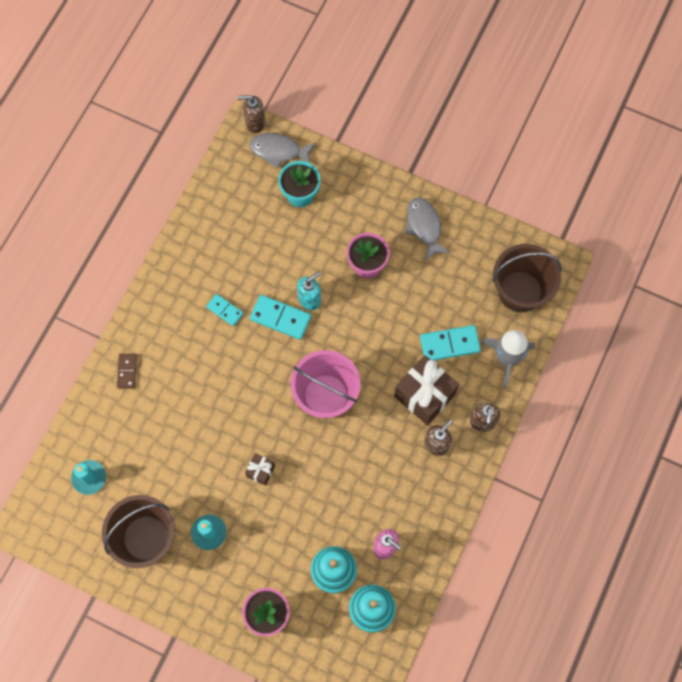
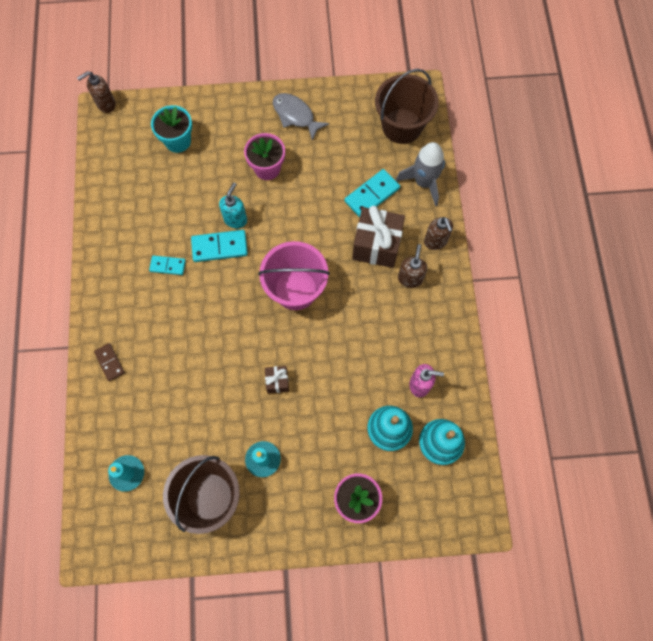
camera: 30 degrees left, 0 degrees up
(279, 151) = (139, 116): grey fish -> none

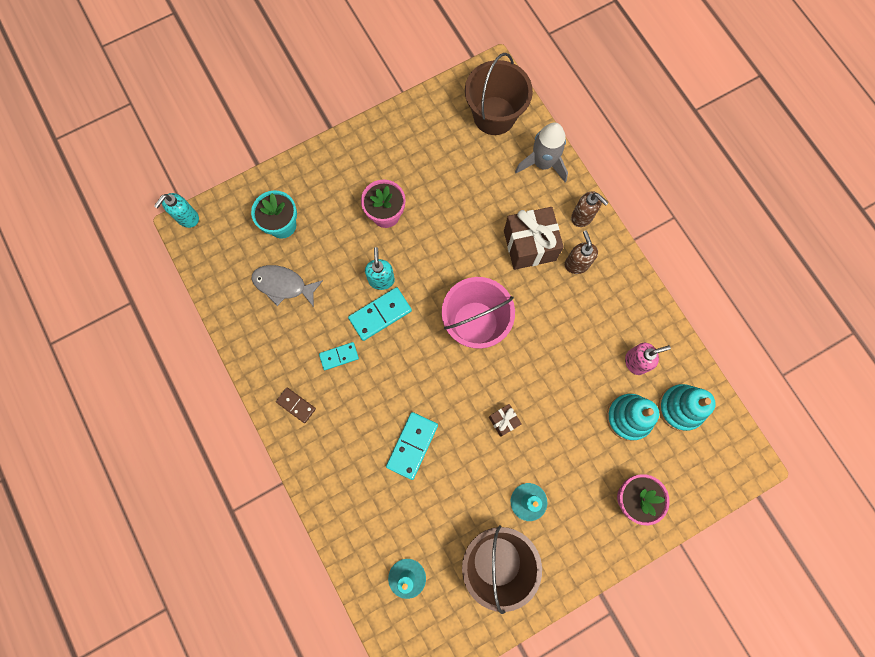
camera: 25 degrees left, 5 degrees up
(106, 104) = (187, 218): brown soap dispenser -> turquoise soap dispenser
(109, 362) = (332, 479): brown domino -> brown domino (296, 405)
(295, 115) = (386, 148): grey fish -> grey fish (283, 285)
(372, 195) = (500, 197): turquoise domino -> turquoise domino (412, 445)

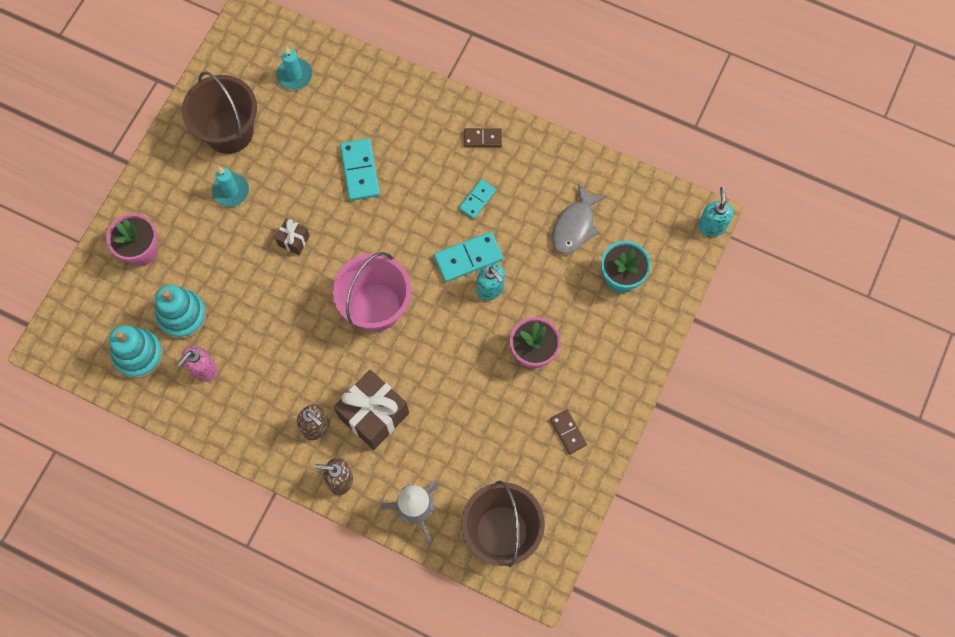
camera: 145 degrees right, 5 degrees down
(283, 285) = (575, 226): grey fish -> grey fish turned 135 degrees clockwise
(380, 314) = (468, 258): turquoise domino -> turquoise domino turned 45 degrees clockwise
(403, 147) = (568, 432): none -> brown domino

